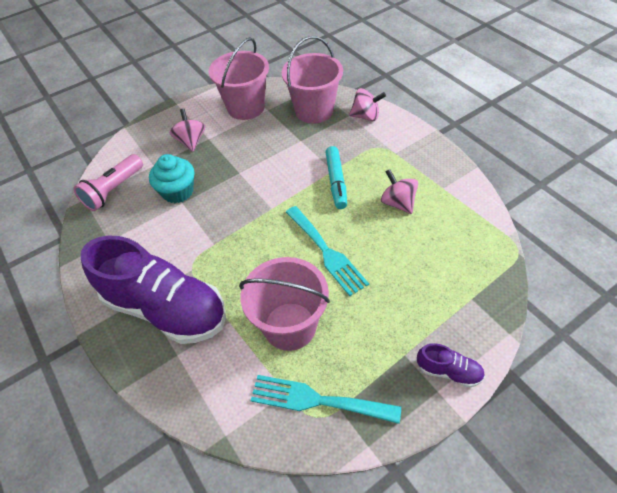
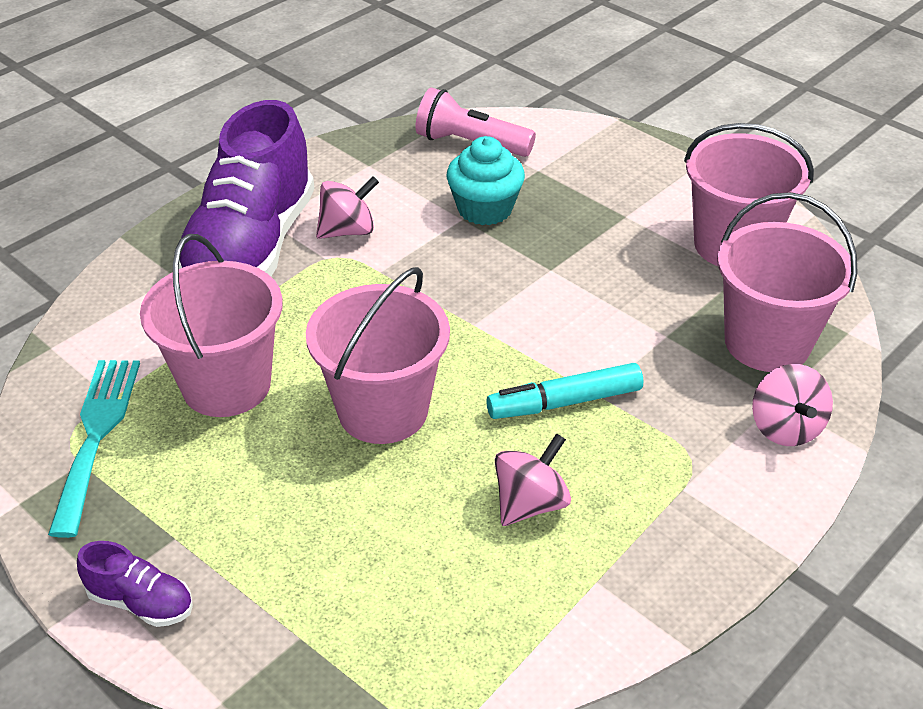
camera: 75 degrees right, 10 degrees down
(191, 141) = (610, 197): pink spinning top -> pink spinning top (348, 231)
(327, 252) = (383, 410): turquoise fork -> pink bucket
(448, 371) = (141, 602): purple shoe -> purple shoe turned 75 degrees counterclockwise

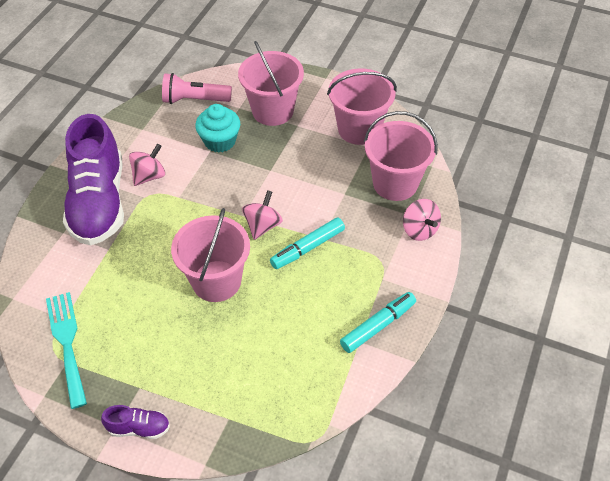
camera: 20 degrees left, 10 degrees up
(226, 385) = (125, 291): pink bucket -> pink bucket (272, 111)
(530, 503) = (312, 310): pink spinning top -> pink spinning top (262, 225)
(642, 565) = (378, 326): none -> turquoise marker

